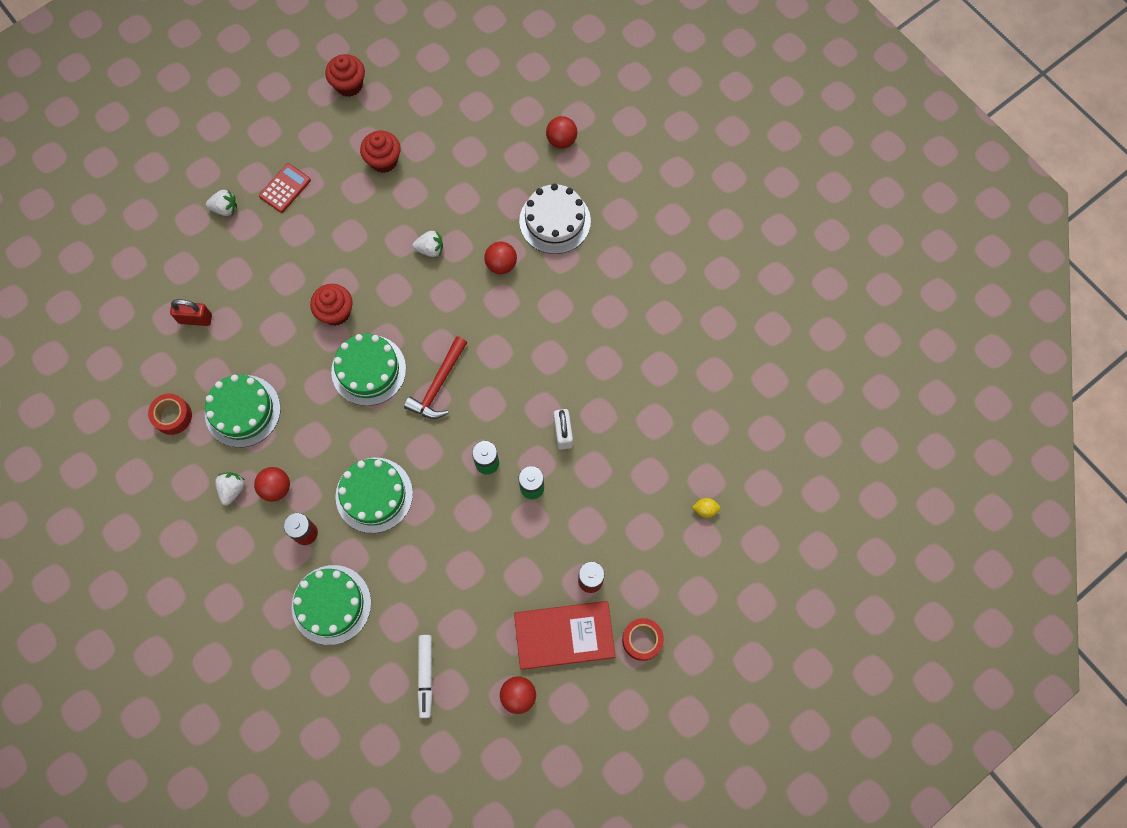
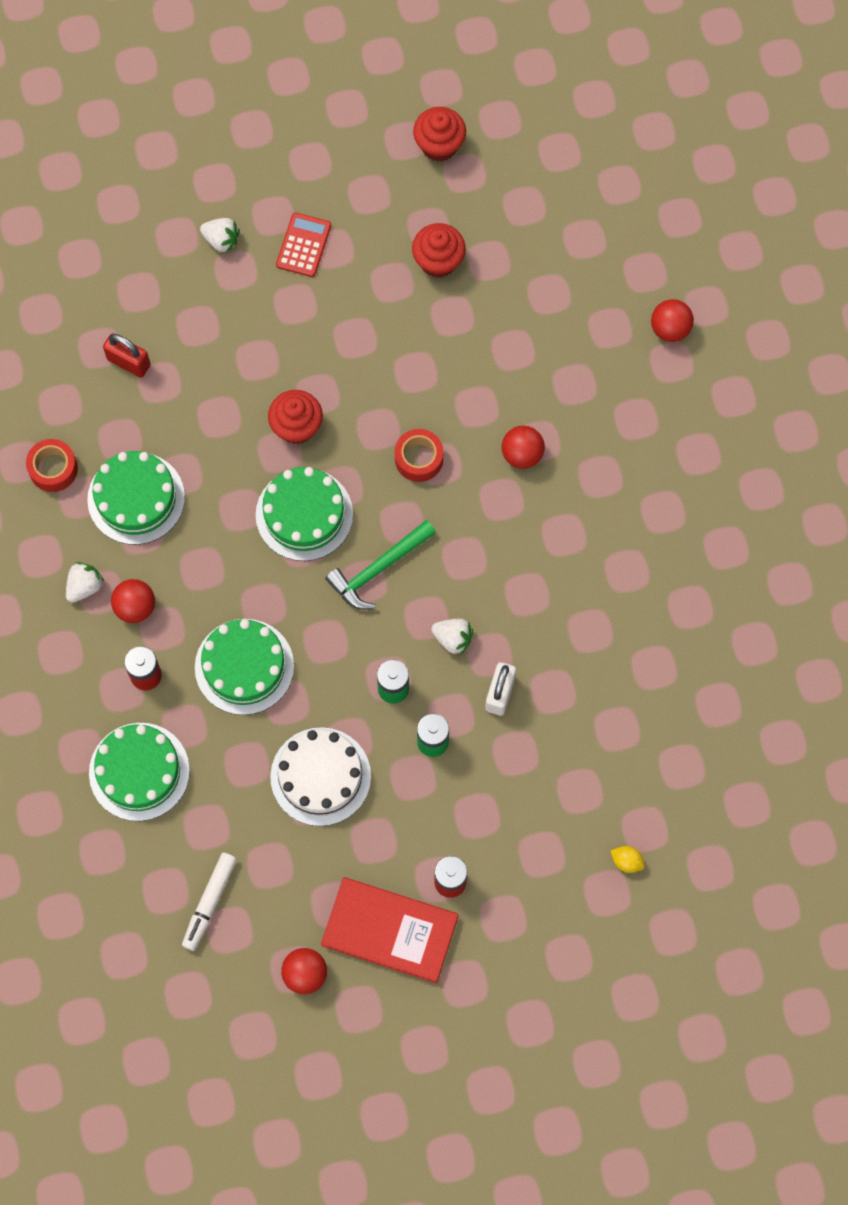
camera: 25 degrees right, 0 degrees up
(285, 188) = (303, 245): red calculator -> red calculator turned 45 degrees counterclockwise
(430, 249) = (444, 397): white strawberry -> white strawberry (453, 639)
(438, 385) = (379, 569): red hammer -> green hammer
(555, 221) = (613, 428): white cake -> white cake (320, 776)
(642, 640) = (478, 978): red tape -> red tape (419, 459)

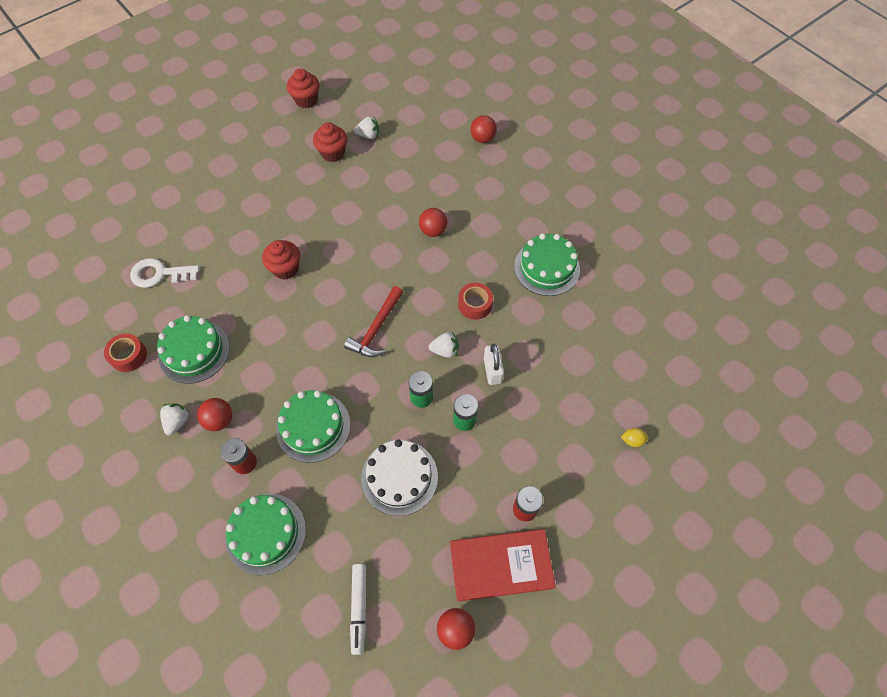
camera: 25 degrees left, 10 degrees down
(128, 362) = (159, 274): red padlock -> white key
(221, 240) = (195, 188): white strawberry -> white strawberry (368, 135)
(303, 245) = (247, 173): red calculator -> none
(304, 514) = (313, 316): green cake -> green cake (547, 268)
(379, 569) = (376, 329): green hammer -> red hammer
(419, 459) = (371, 257): red tape -> red tape (475, 304)

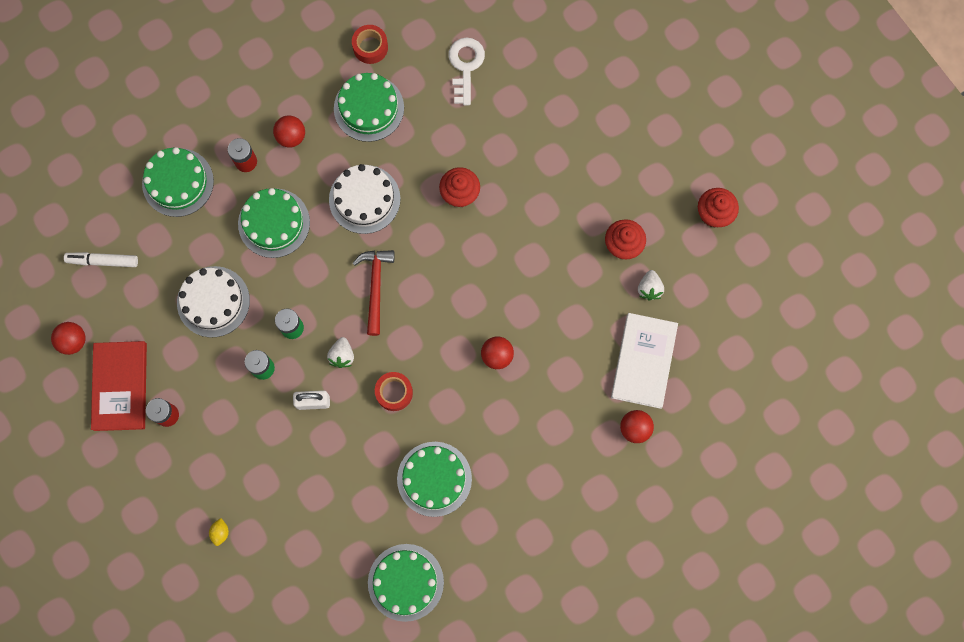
camera: 95 degrees right, 15 degrees up
(177, 421) = (294, 99): white strawberry -> none
(289, 346) = (364, 199): none -> white cake
(376, 329) = (375, 287): red hammer -> red hammer turned 60 degrees clockwise
(428, 136) = (643, 361): none -> white book
(639, 281) = (405, 582): none -> green cake

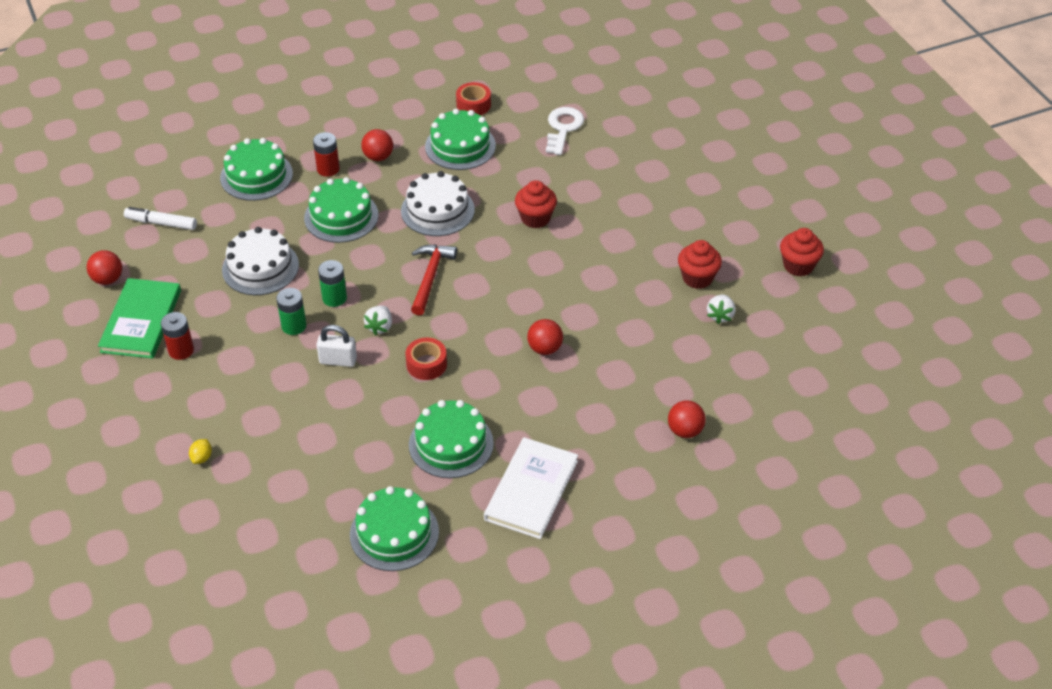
camera: 10 degrees right, 30 degrees down
(120, 386) = (141, 321): red book -> green book
(643, 361) = (704, 374): white book -> white book (531, 490)

